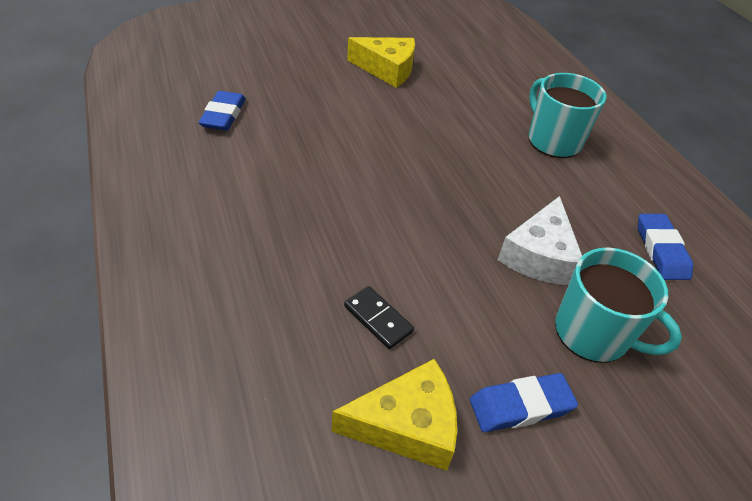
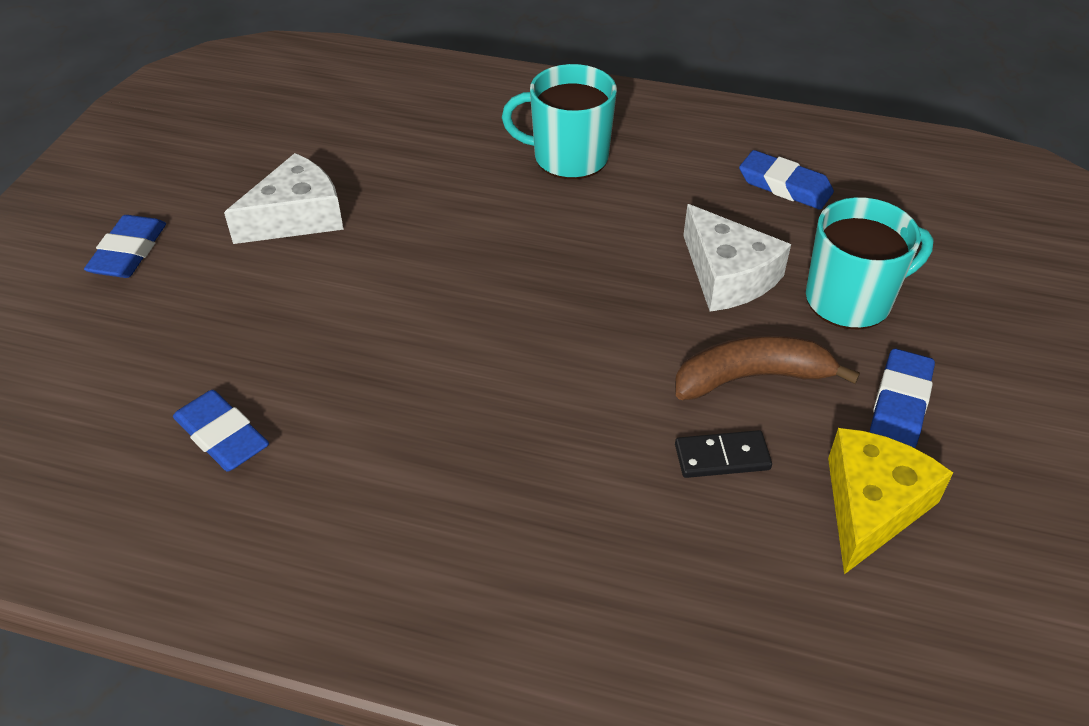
camera: 50 degrees left, 0 degrees up
(309, 36) = (129, 252): none -> blue eraser
(387, 69) = (296, 217): yellow cheese -> white cheese
(461, 306) = (752, 377): none -> brown banana

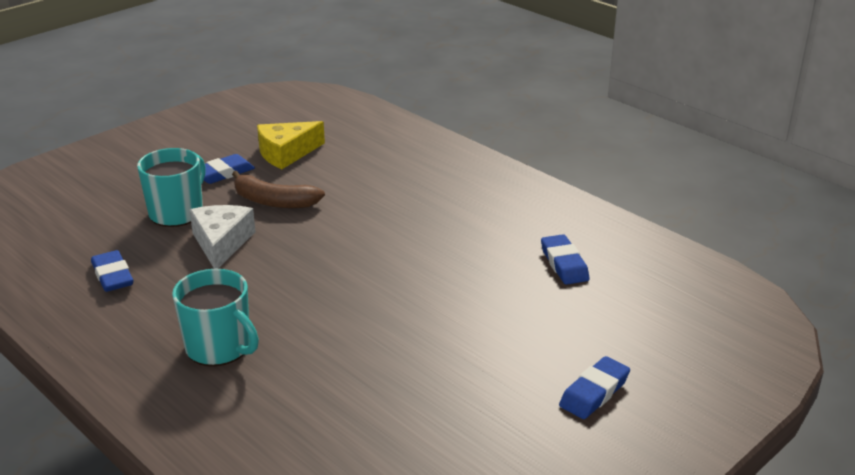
camera: 150 degrees left, 15 degrees down
(296, 217) = (455, 375): white cheese -> none
(722, 457) = (326, 183): black domino -> none
(850, 299) = (177, 212): turquoise mug -> turquoise mug turned 105 degrees clockwise

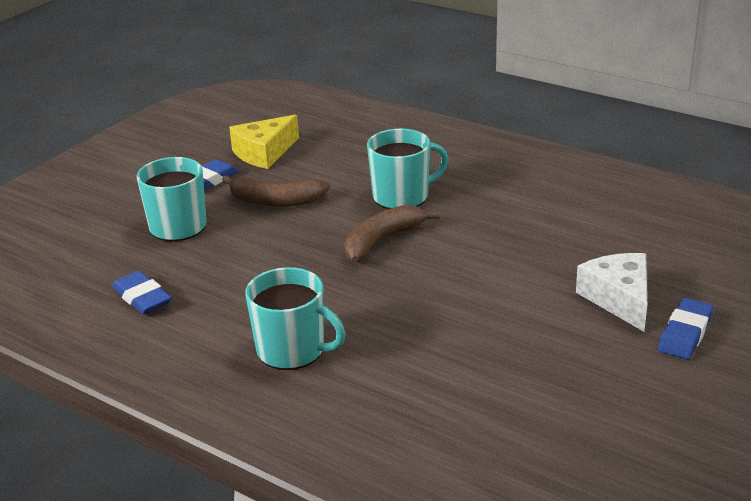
camera: 10 degrees left, 0 degrees up
(221, 243) = (242, 249): white cheese -> white cheese (619, 299)
(351, 254) = (382, 241): none -> brown banana
(391, 213) = (402, 196): none -> turquoise mug
(564, 264) = (597, 220): blue eraser -> none

